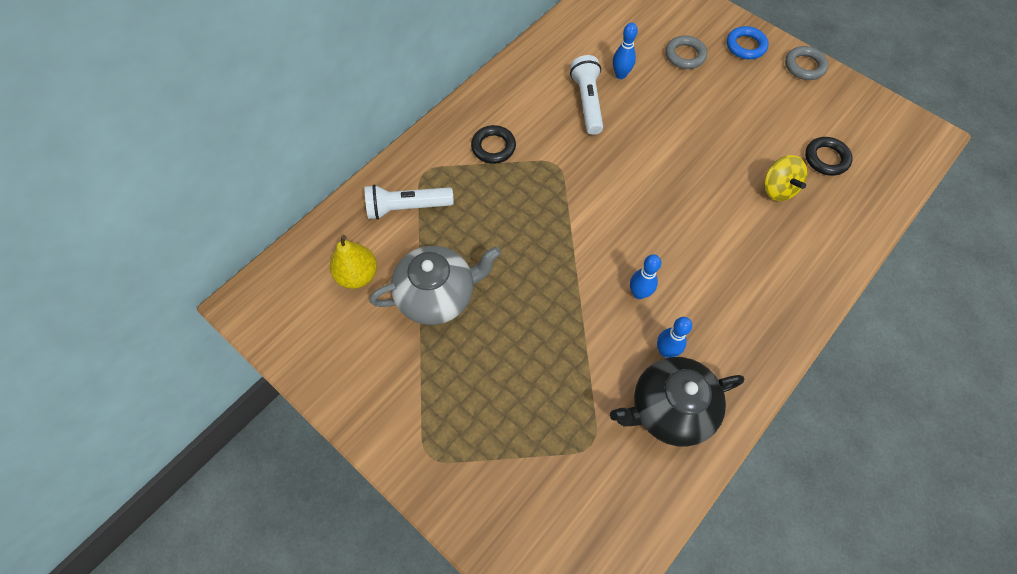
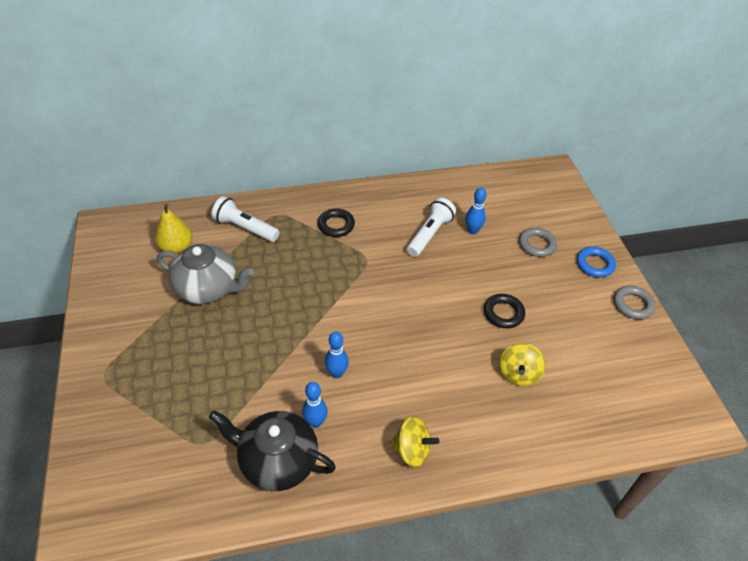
camera: 35 degrees right, 15 degrees down
(762, 316) = (412, 450): none -> yellow spinning top
(826, 159) = (583, 378): black ring -> black ring (503, 313)

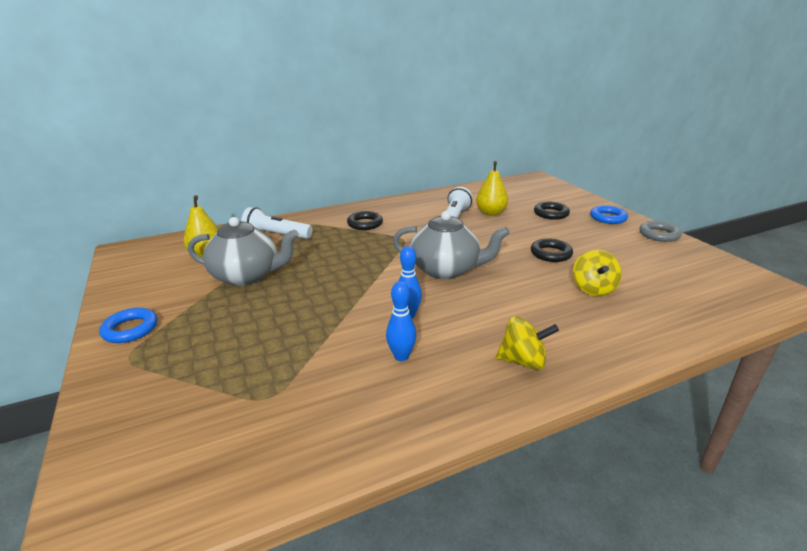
camera: 10 degrees left, 20 degrees down
(106, 341) = (130, 329): none -> blue ring
(277, 461) = (368, 397): black teapot -> none
(391, 317) = (446, 270): none -> grey teapot
(472, 231) = (491, 213): blue bowling pin -> yellow pear
(536, 244) = (551, 214): grey ring -> black ring

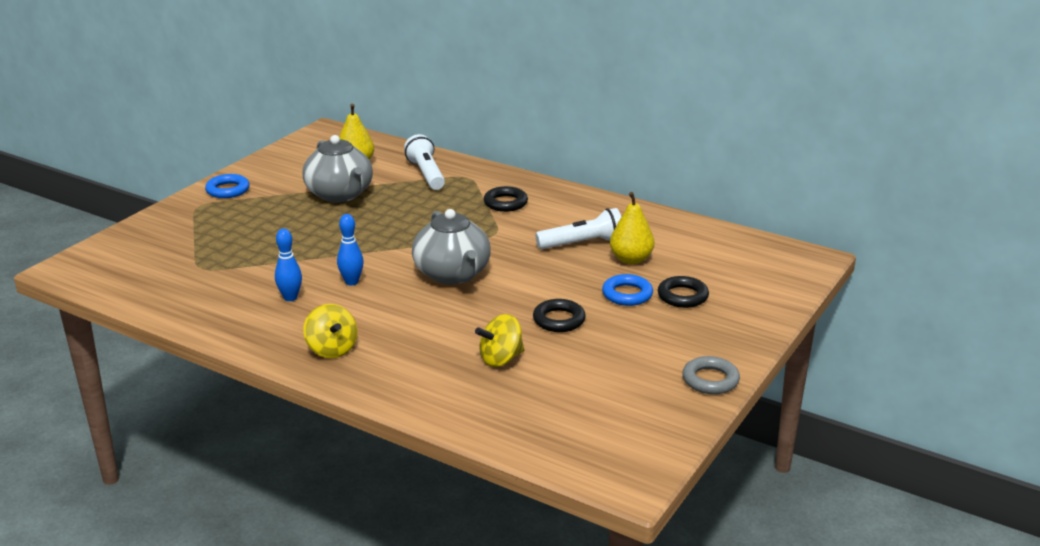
camera: 55 degrees right, 0 degrees up
(608, 218) = (722, 336): blue ring -> blue ring (627, 294)

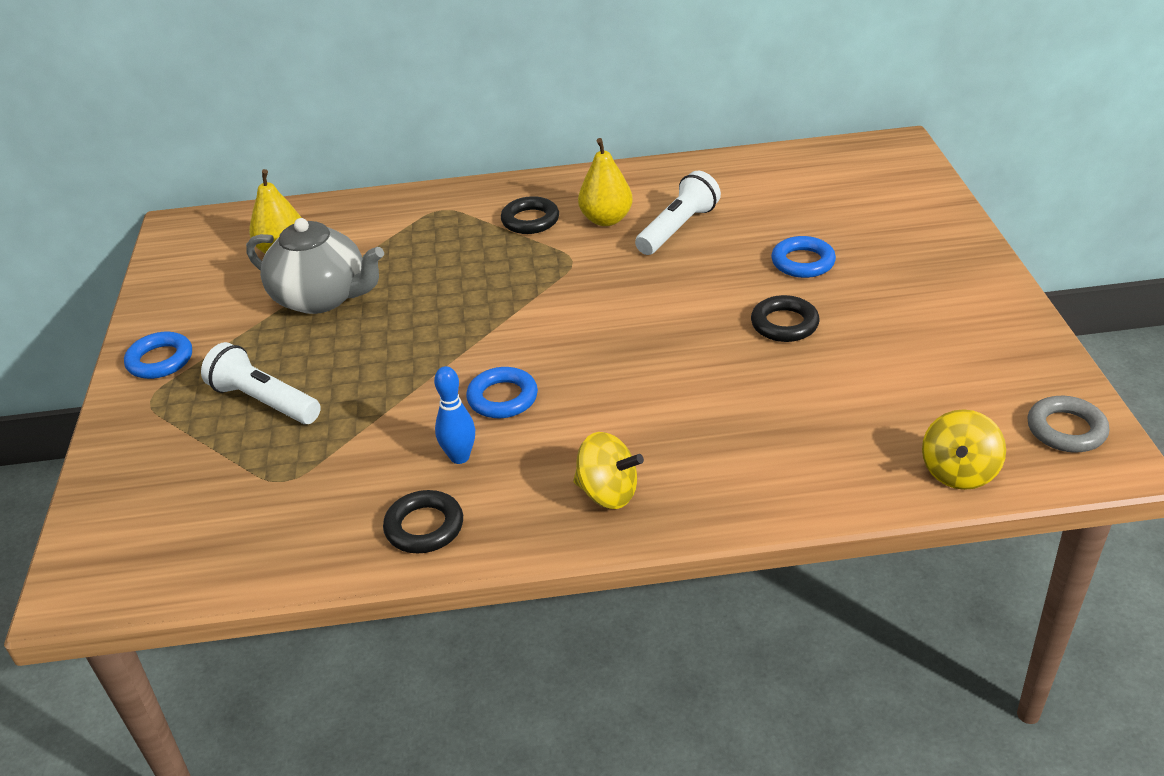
camera: 35 degrees left, 10 degrees up
(351, 282) = (502, 398): blue bowling pin -> blue ring
(426, 174) = (389, 226): white flashlight -> white flashlight (264, 401)
(452, 274) = (600, 330): grey teapot -> none
(501, 359) = (798, 399): yellow spinning top -> yellow spinning top (959, 472)
(631, 259) = (749, 223): yellow pear -> yellow pear (606, 219)
(682, 296) = (853, 238): black ring -> black ring (424, 527)
(710, 380) = (1007, 312): grey ring -> grey ring (1066, 430)

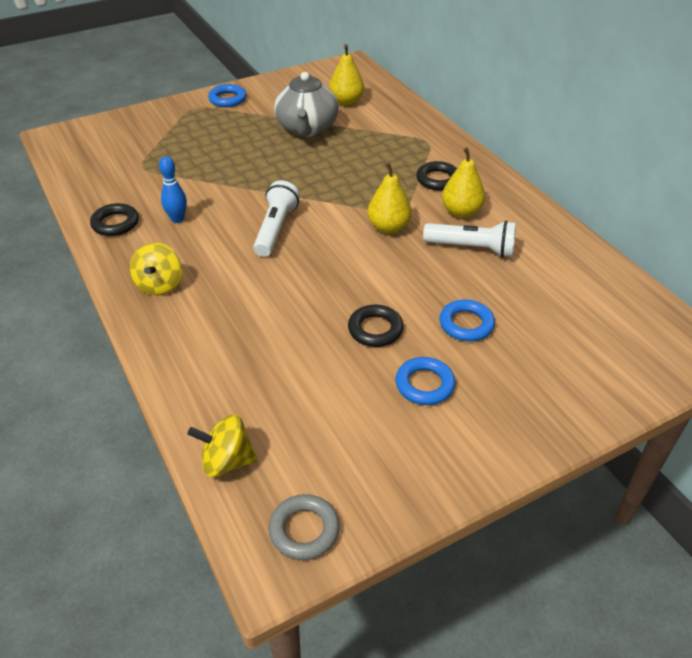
camera: 65 degrees right, 5 degrees up
(264, 401) = (205, 140): white flashlight -> white flashlight (275, 229)
(502, 398) = (237, 220): blue ring -> blue ring (424, 384)
(602, 276) = (388, 227): none -> yellow pear

